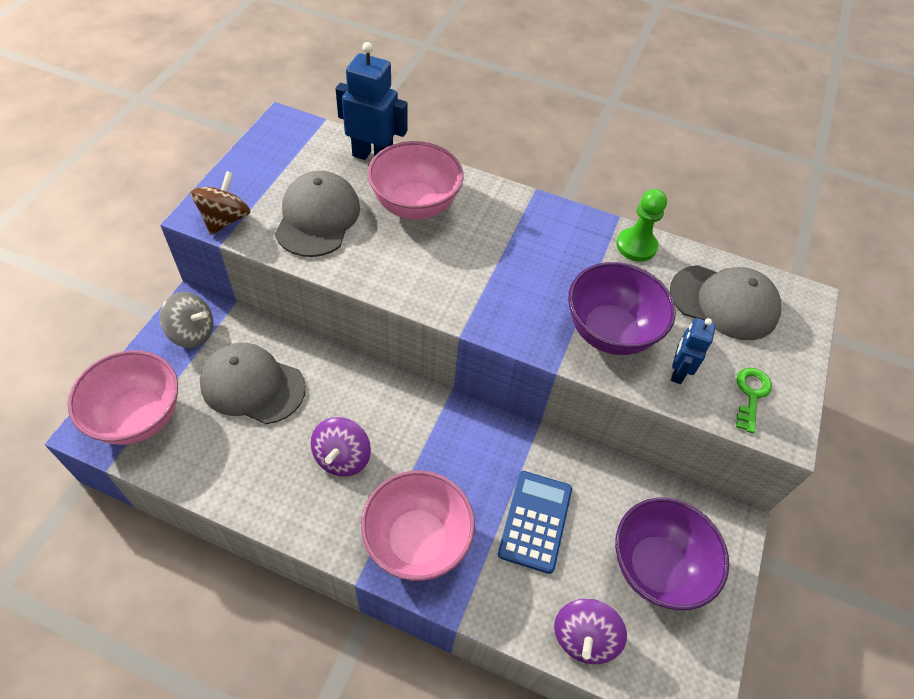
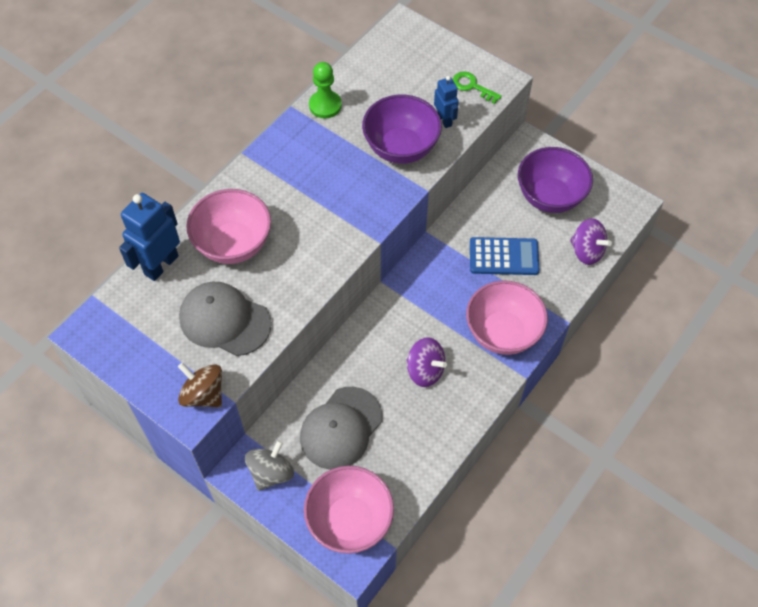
camera: 70 degrees left, 5 degrees up
(535, 521) = (503, 256): blue calculator -> blue calculator turned 150 degrees clockwise
(677, 372) = (444, 120): blue robot -> blue robot turned 150 degrees counterclockwise
(724, 302) = (393, 72): grey cap -> none

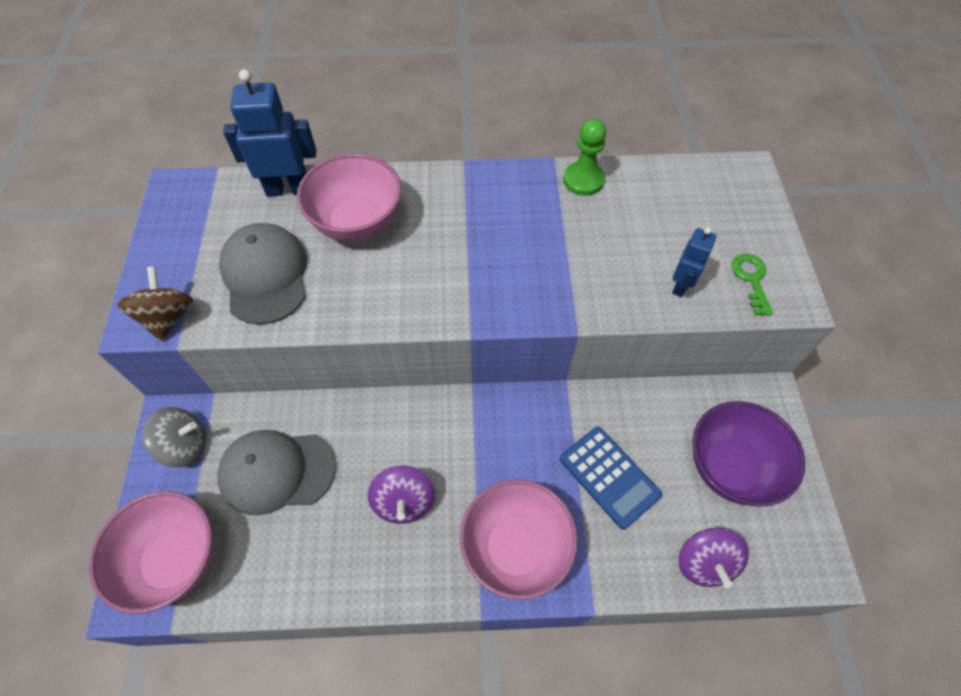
camera: 50 degrees right, 0 degrees up
(401, 148) = (604, 273): purple bowl -> none

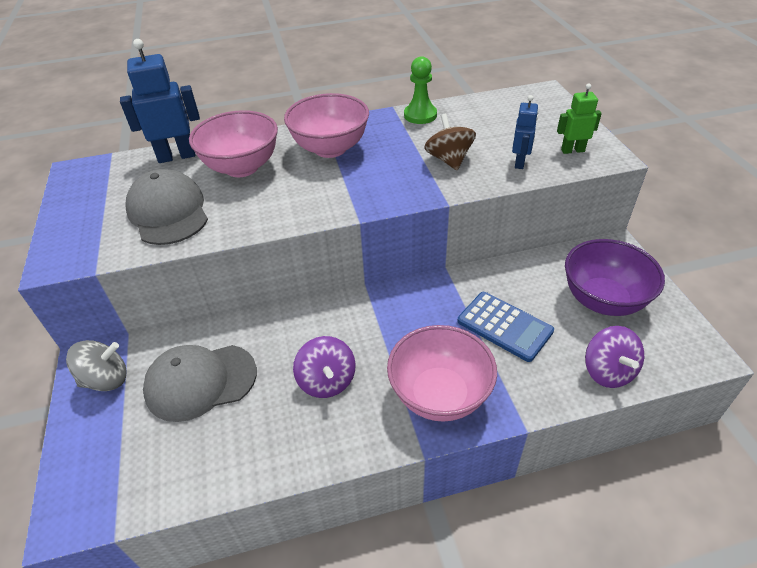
camera: 10 degrees left, 15 degrees down
(168, 317) = (83, 254): brown spinning top -> brown spinning top (449, 159)
(174, 560) = (109, 474): pink bowl -> pink bowl (330, 148)
(751, 279) = (572, 150): green key -> green robot

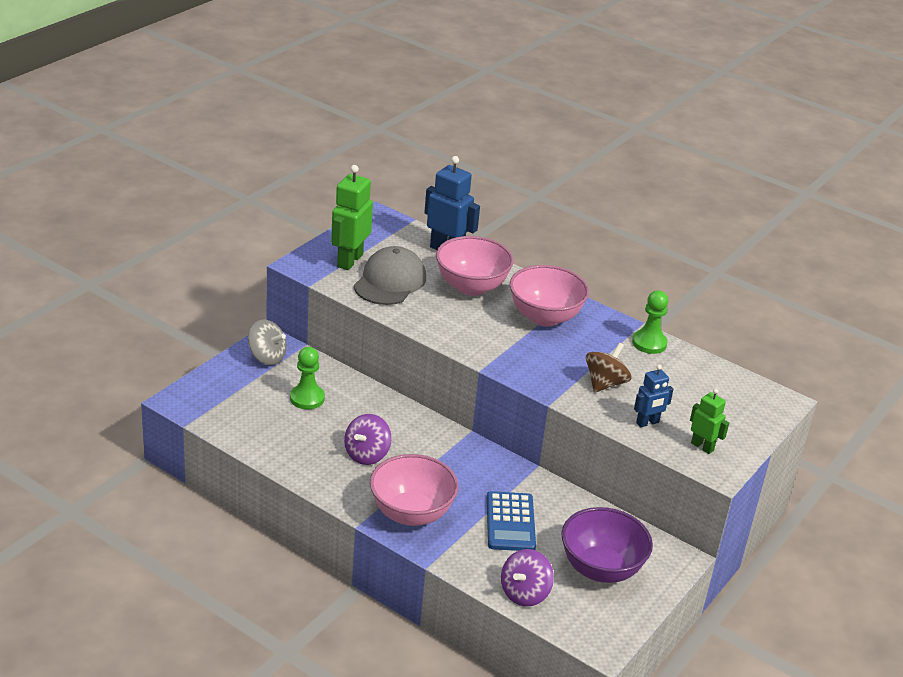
camera: 45 degrees right, 10 degrees down
(102, 223) = (349, 260): none -> green robot
(200, 382) = (307, 398): grey cap -> green pawn

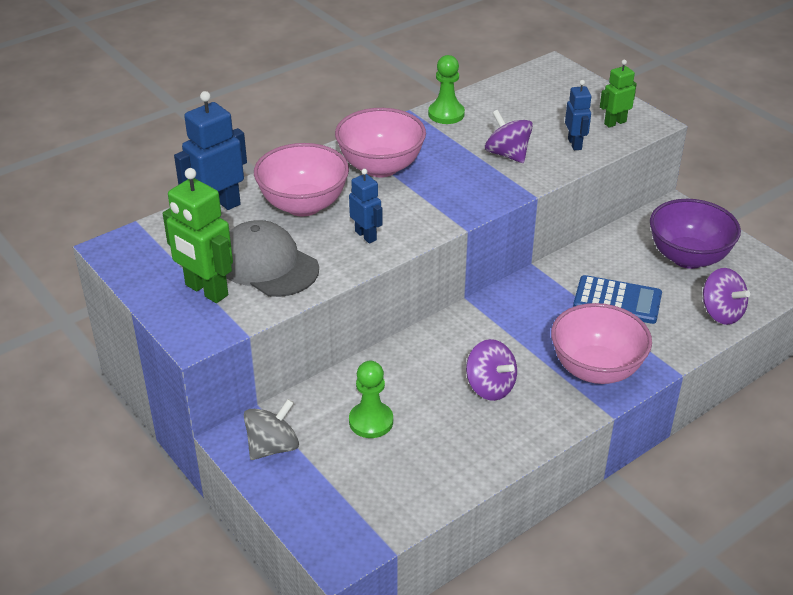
camera: 70 degrees left, 5 degrees up
(447, 321) = (366, 235): none -> blue robot
(605, 383) = (507, 154): brown spinning top -> purple spinning top

